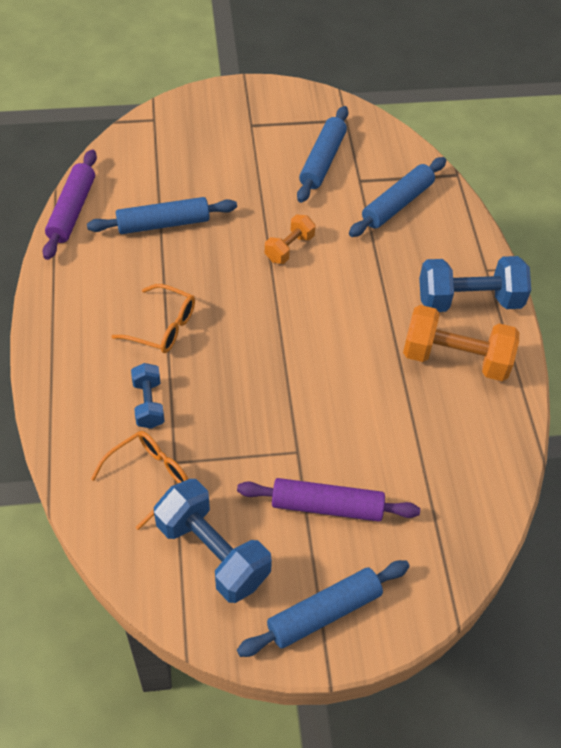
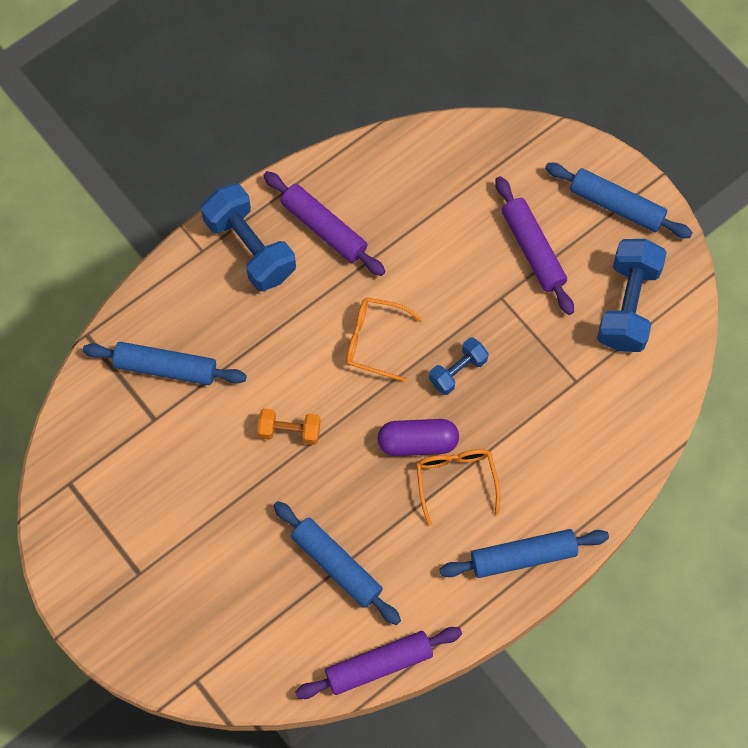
camera: 120 degrees left, 15 degrees up
(149, 404) = (539, 437): blue dumbbell -> blue dumbbell (458, 371)
(149, 478) = (603, 390): orange glasses -> orange glasses (374, 341)
(215, 320) = (417, 442): none -> purple capsule
(322, 161) = (149, 470): blue rolling pin -> blue rolling pin (523, 557)
(455, 358) = (324, 228): orange dumbbell -> purple rolling pin

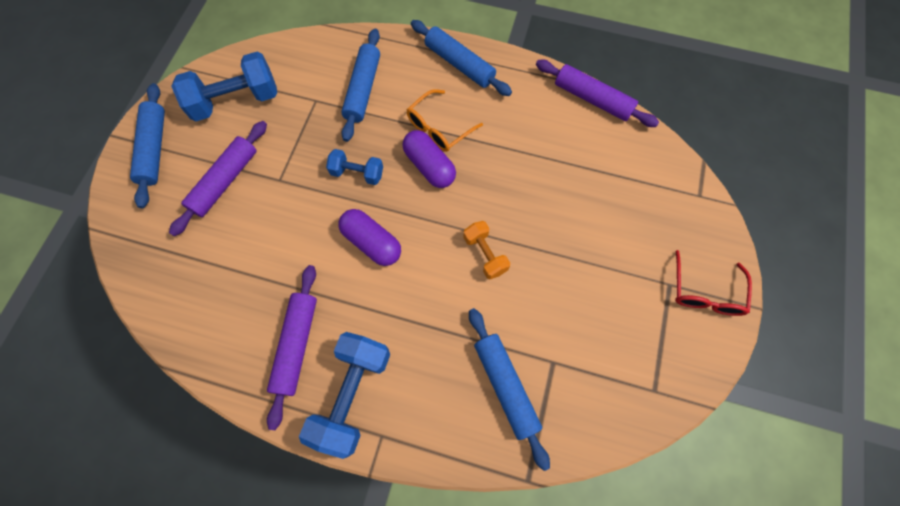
camera: 125 degrees left, 0 degrees up
(108, 598) = (705, 292): none -> red glasses
(337, 565) = (553, 161): blue rolling pin -> blue rolling pin (363, 89)
(374, 341) = (372, 242): orange glasses -> purple capsule

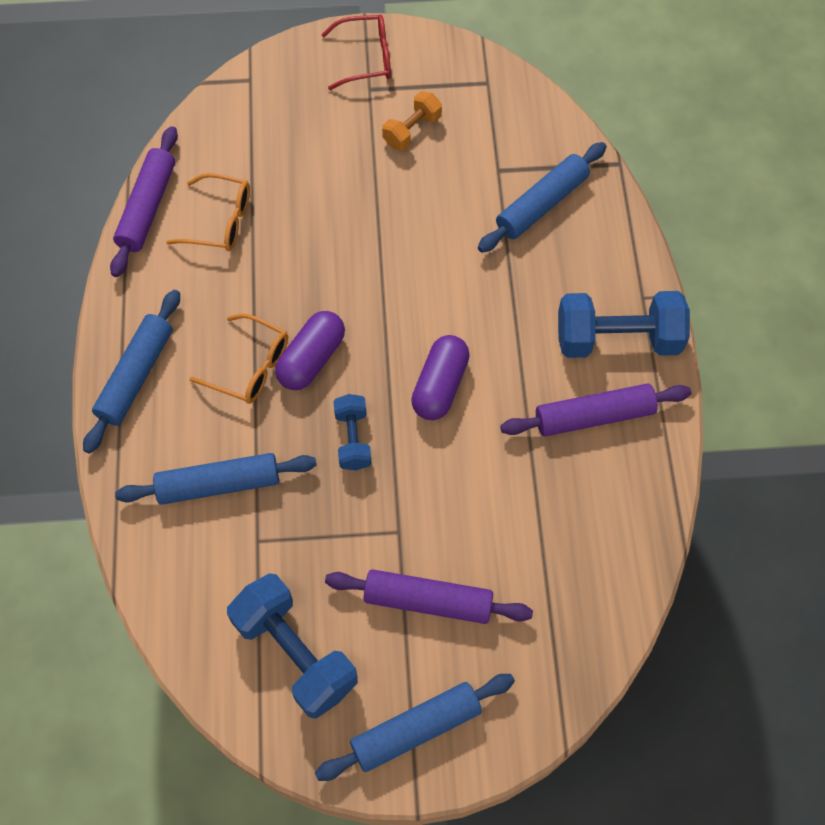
camera: 110 degrees left, 5 degrees down
(485, 254) = (405, 264): orange dumbbell -> orange dumbbell (412, 130)
(566, 140) = (220, 221): none -> orange glasses

